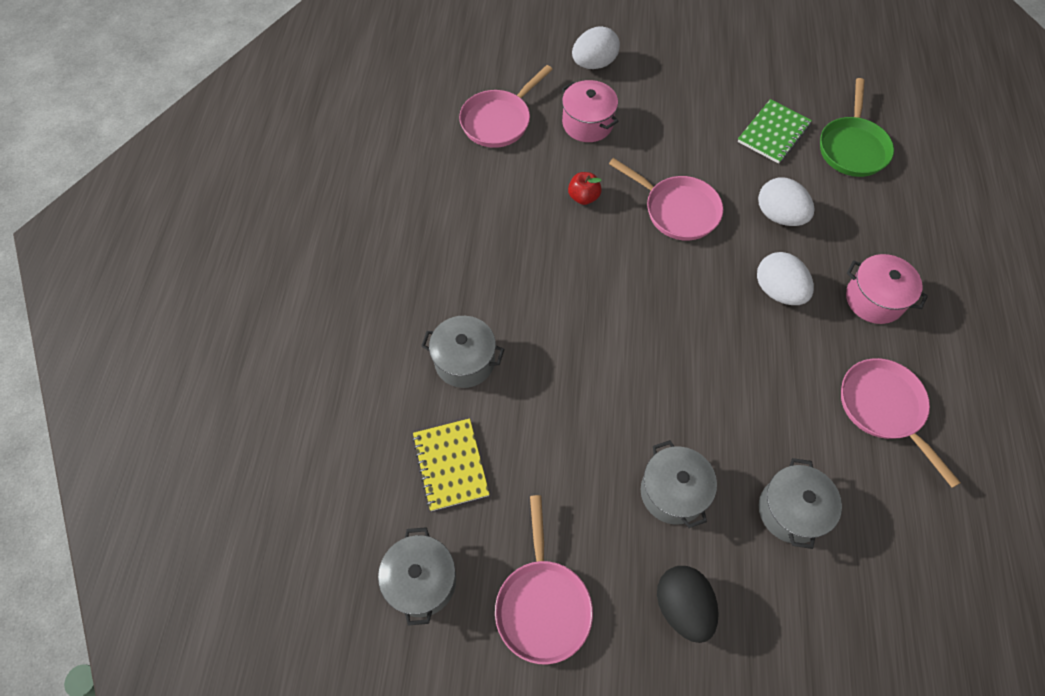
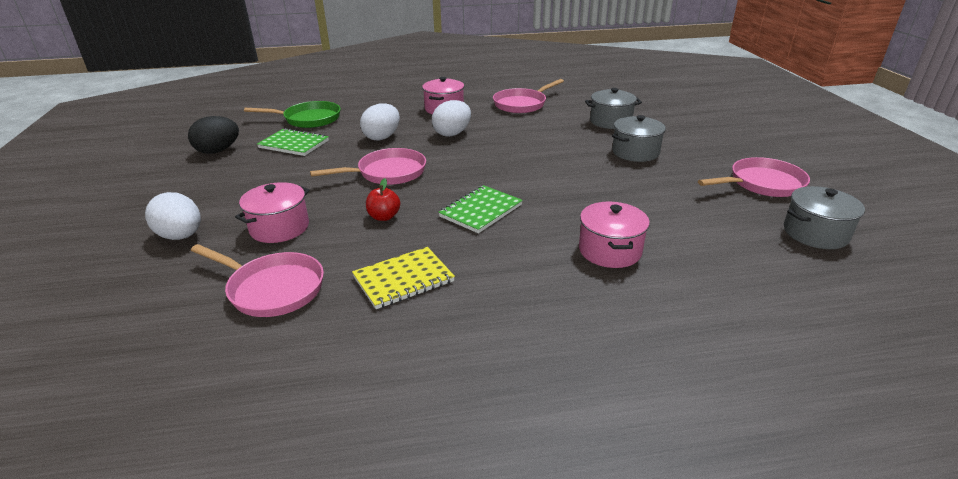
camera: 105 degrees left, 30 degrees down
(450, 465) = (712, 239): yellow notebook -> yellow notebook (403, 279)
(464, 361) = (610, 251): grey pot -> pink pot
(571, 276) = (481, 211): none -> green notebook
(677, 210) = (387, 173): pink pan -> pink pan turned 45 degrees clockwise
(682, 606) = (703, 143): black egg -> black egg (218, 151)

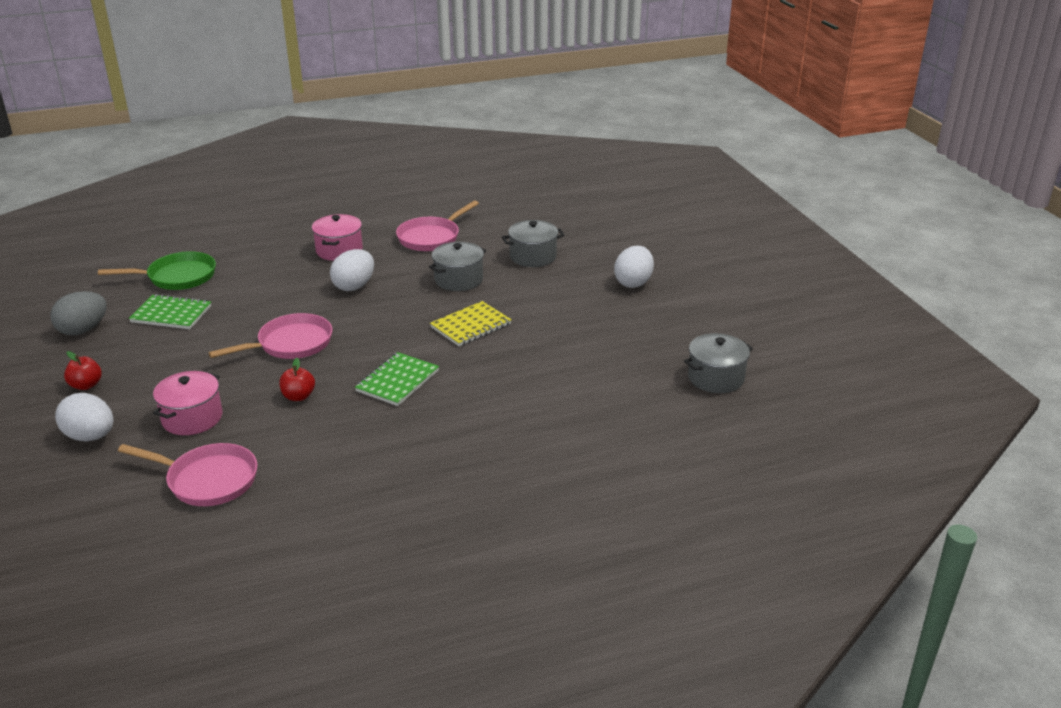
camera: 10 degrees left, 0 degrees up
(199, 193) = (86, 385): none -> red apple
(218, 151) = (83, 330): black egg -> grey egg
(382, 137) = (273, 297): white egg -> white egg (633, 283)
(403, 279) = (332, 459): yellow notebook -> yellow notebook (471, 326)
(610, 251) = (524, 412): pink pot -> none
(635, 152) = (557, 297): grey pot -> grey pot (458, 280)
(762, 184) = (679, 327): pink pan -> none

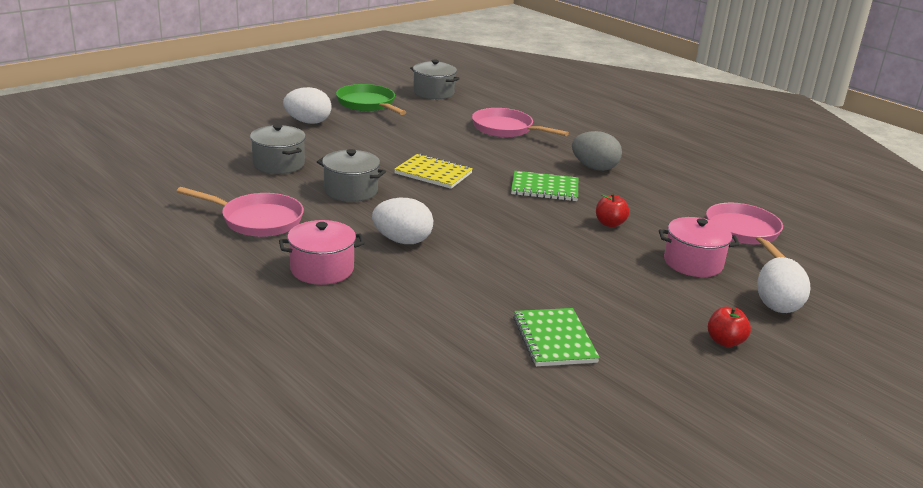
camera: 115 degrees left, 5 degrees down
(83, 330) = (646, 394): grey egg -> grey egg (594, 168)
(177, 277) = (468, 370): green pan -> green pan (368, 104)
(290, 344) = (539, 248): pink pan -> pink pan (506, 129)

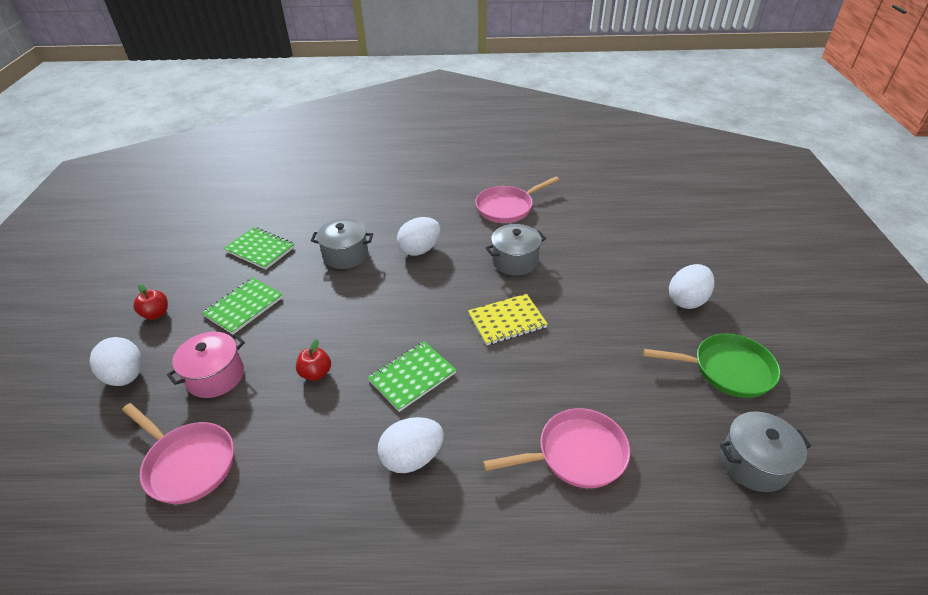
camera: 135 degrees right, 15 degrees up
(278, 164) = (593, 247): grey pot -> grey pot (345, 255)
(322, 269) = (423, 207): pink pot -> none
(594, 168) = (412, 457): grey egg -> white egg
(626, 295) = (244, 307): none -> green notebook

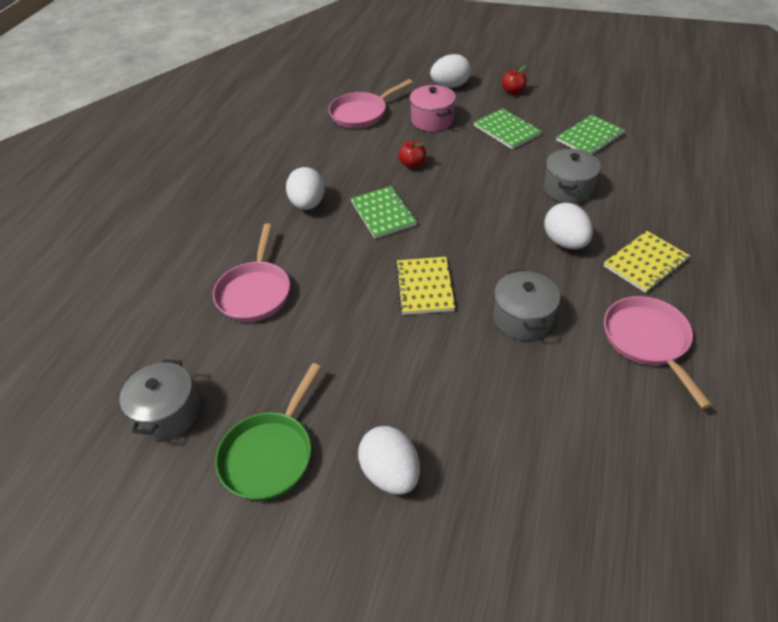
camera: 110 degrees right, 5 degrees up
(431, 211) = (645, 263): none -> yellow notebook

